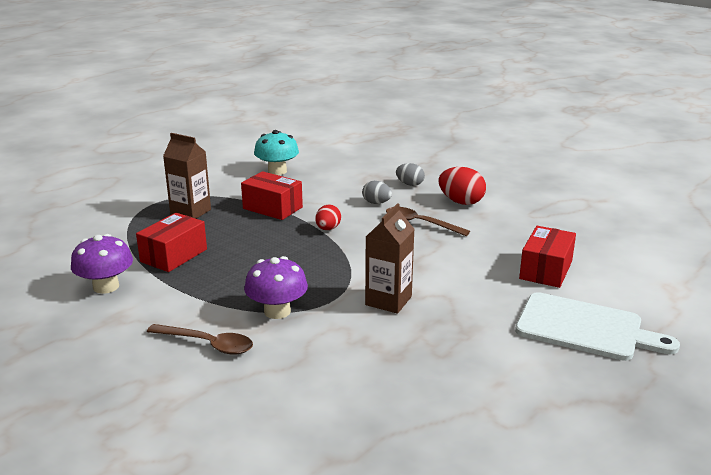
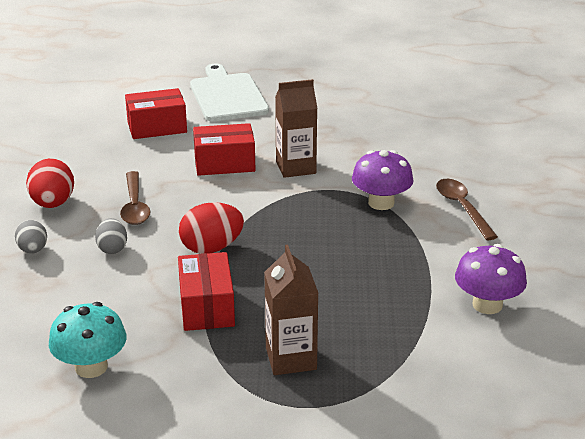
camera: 130 degrees left, 5 degrees up
(174, 255) = (387, 304): red box -> red box (224, 163)
(328, 229) = (211, 248): red egg -> red egg, size x1.58

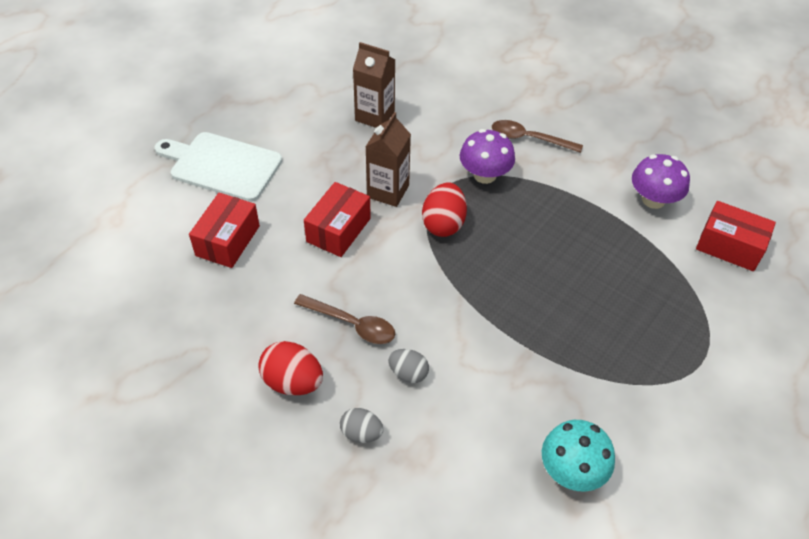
camera: 55 degrees left, 20 degrees up
(207, 307) = (543, 353): red box -> red box (729, 246)
(211, 248) = (463, 307): red egg -> red egg (443, 224)
(291, 358) = (644, 338): brown carton -> brown carton (375, 116)

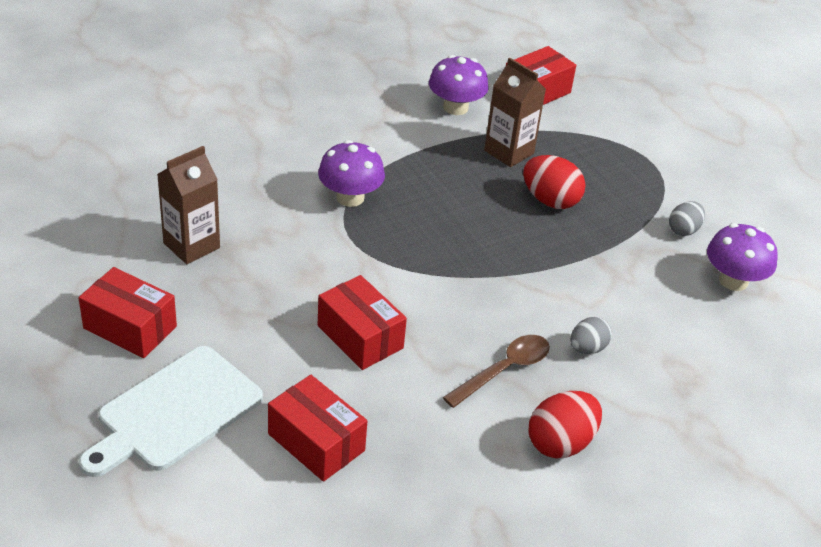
camera: 70 degrees left, 10 degrees down
(282, 119) = (130, 327): none -> red box
(361, 433) = (646, 408): grey egg -> grey egg (683, 230)
(388, 191) = (325, 277): brown carton -> brown carton (509, 152)
(443, 224) = (402, 253): red egg -> red egg (550, 200)
(528, 139) = (318, 148): brown spoon -> none
(572, 470) = (733, 280): turquoise mushroom -> purple mushroom

